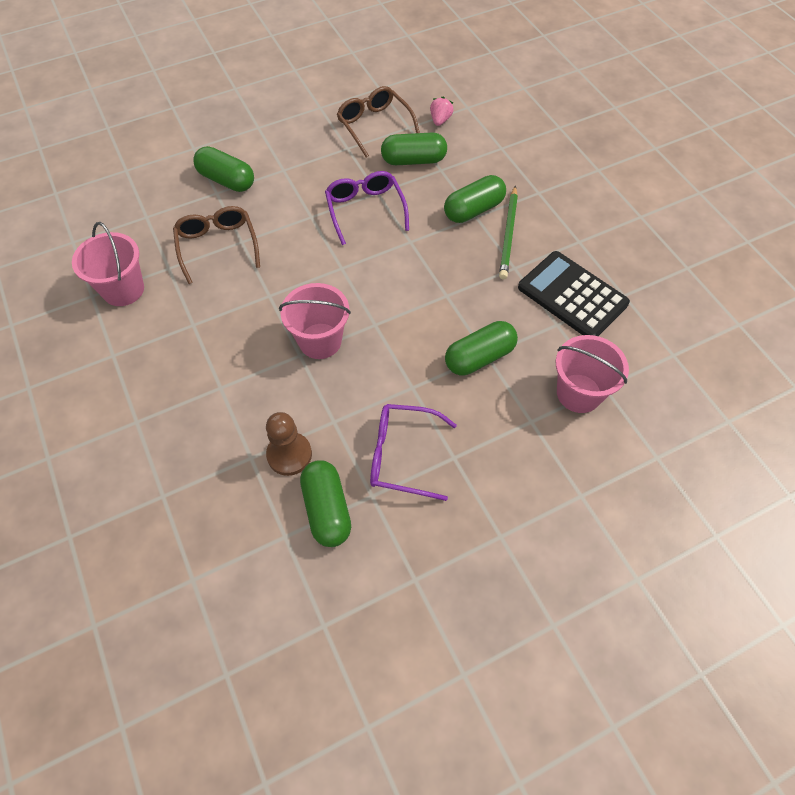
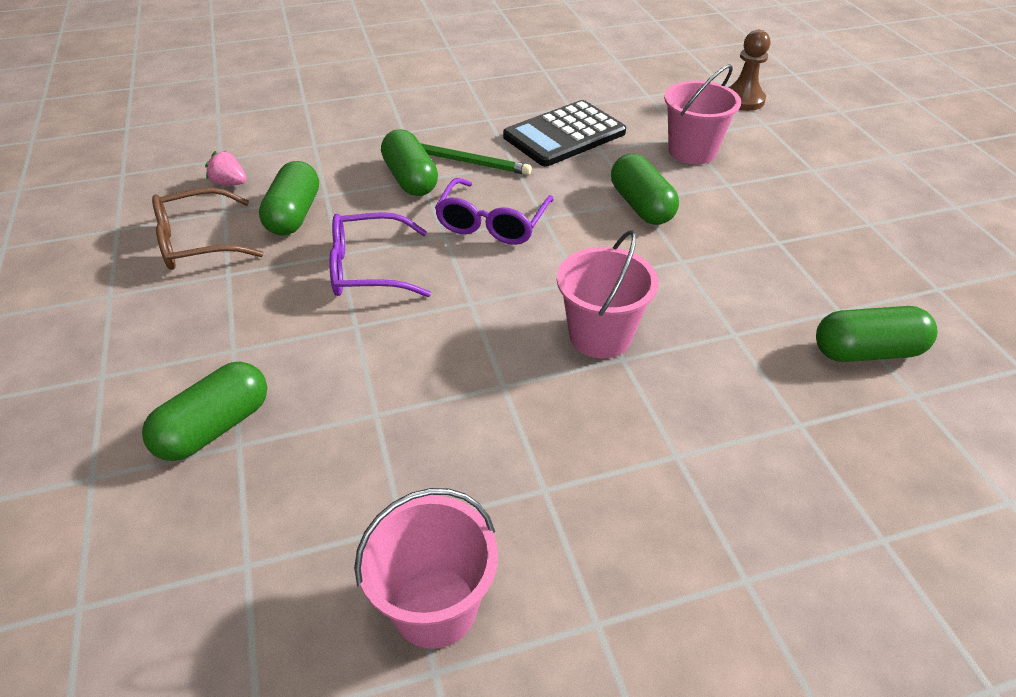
camera: 80 degrees left, 15 degrees down
(217, 246) = (374, 447): brown glasses -> none
(289, 455) = (790, 382): brown pawn -> brown pawn (743, 100)
(402, 455) = (780, 280): purple glasses -> purple glasses (492, 223)

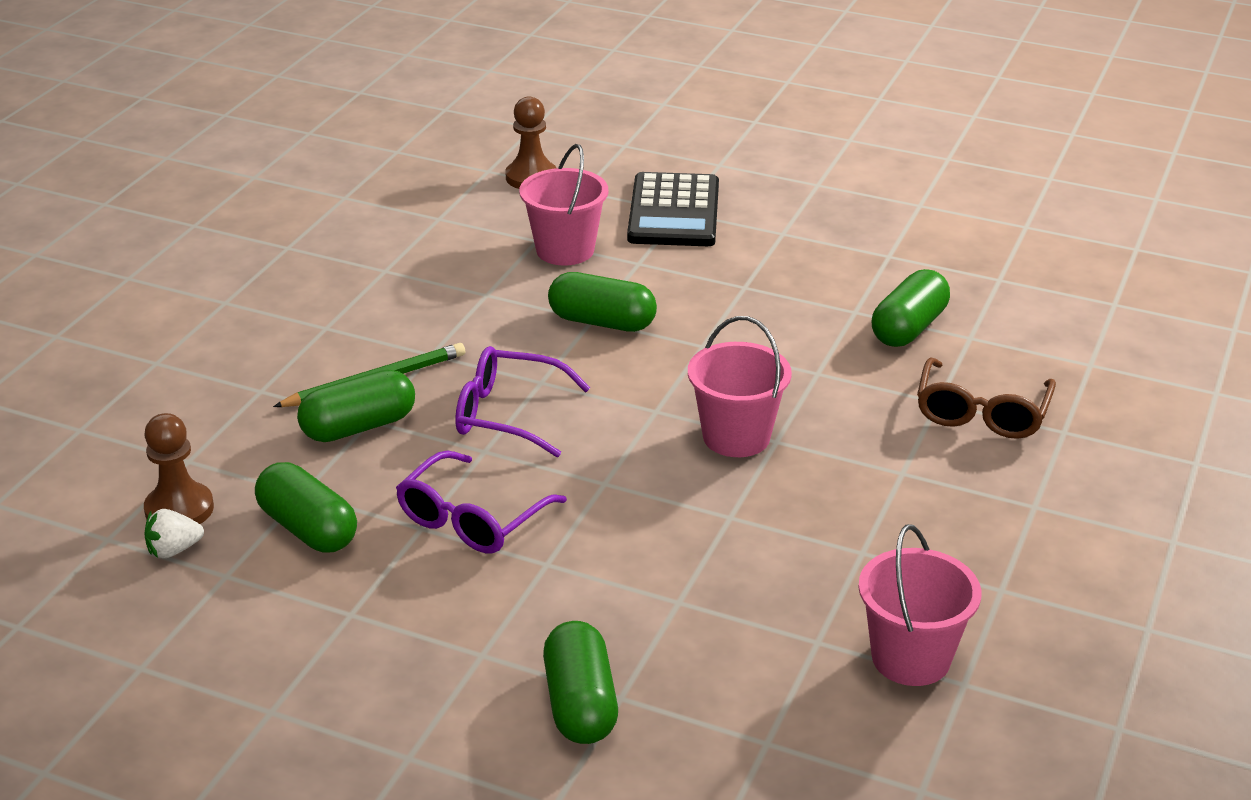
camera: 50 degrees left, 10 degrees down
(197, 242) = (260, 615): brown glasses -> brown glasses (981, 413)
(230, 183) = (174, 550): pink strawberry -> white strawberry
(267, 165) = (179, 509): none -> brown pawn
(410, 179) = (359, 427): green capsule -> green capsule turned 45 degrees counterclockwise
(492, 223) = (507, 414): purple glasses -> purple glasses turned 135 degrees clockwise
(564, 135) = (428, 300): black calculator -> black calculator (674, 212)

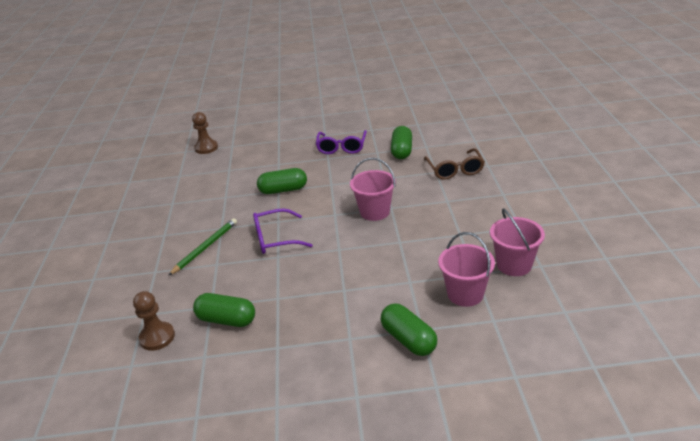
camera: 25 degrees left, 0 degrees up
(174, 550) = (169, 356): white strawberry -> none
(359, 427) = (214, 269): green capsule -> none
(471, 519) = (296, 286): purple glasses -> purple glasses (341, 147)
(565, 250) = (244, 169): pink bucket -> pink bucket (465, 294)
(674, 212) = (276, 141): black calculator -> none

